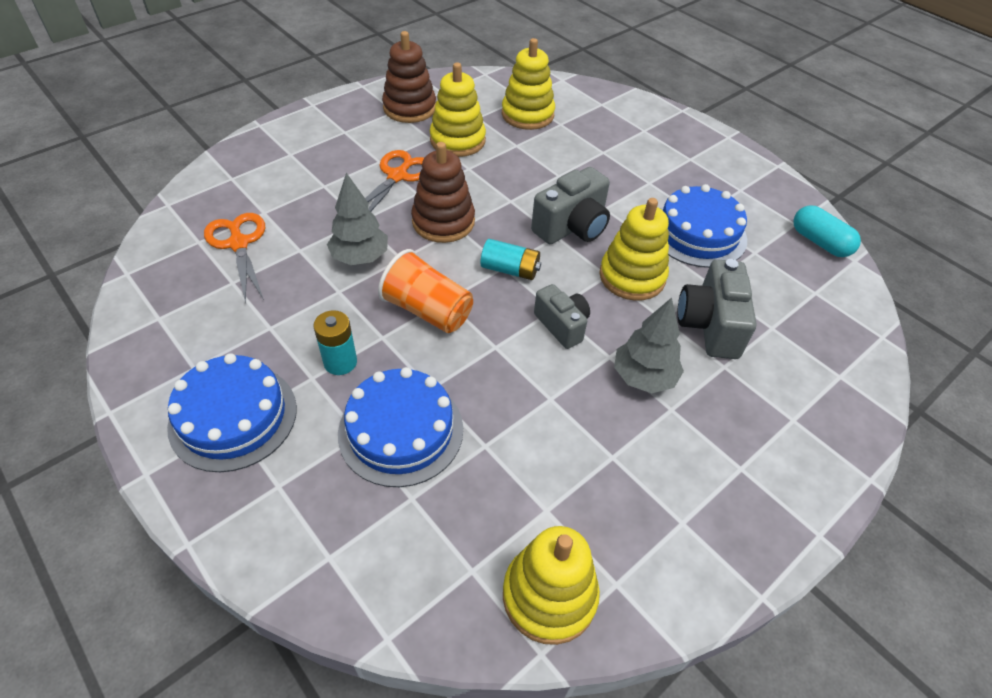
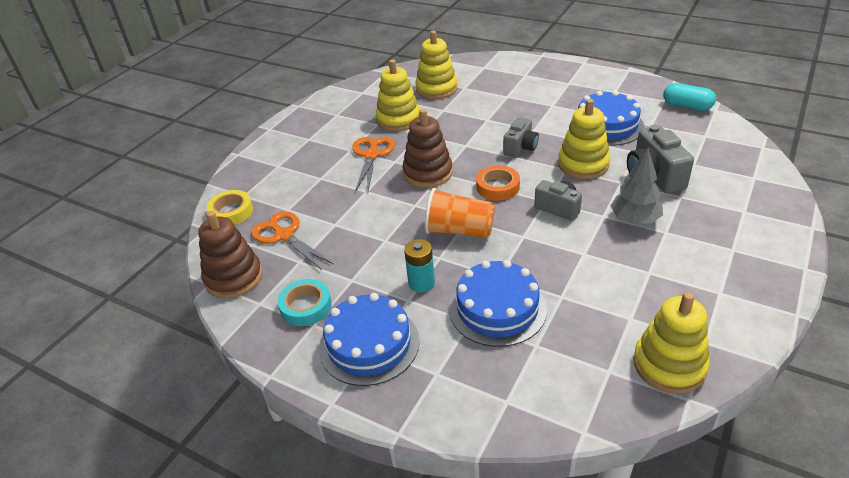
camera: 15 degrees left, 10 degrees down
(201, 341) = (306, 306): none -> turquoise tape
(205, 194) = (231, 212): none -> yellow tape
(360, 257) = (384, 214): grey tree -> none
(409, 108) = (346, 109): brown stacking toy -> brown stacking toy (234, 278)
(510, 270) = (497, 187): turquoise battery -> orange tape
(572, 227) = (520, 148): grey camera -> grey camera, size x0.66

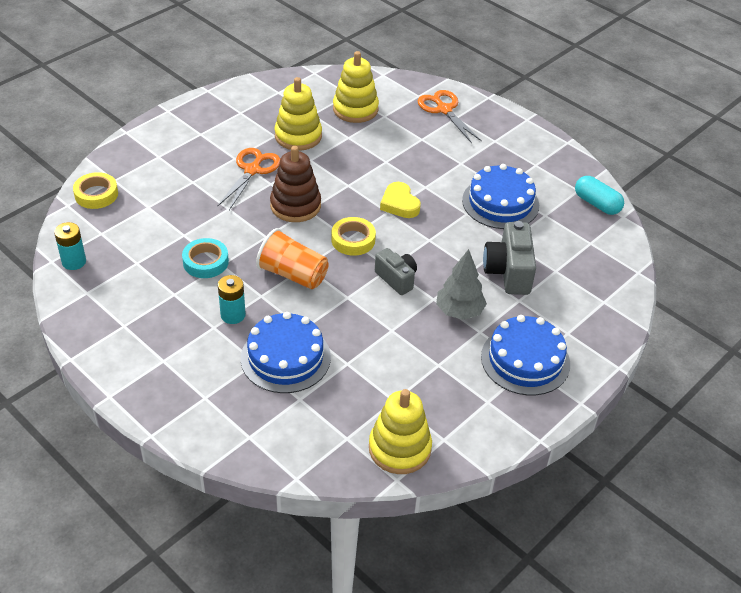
camera: 10 degrees right, 5 degrees up
(234, 278) = (74, 262): brown stacking toy -> turquoise battery
(284, 235) = (134, 233): orange scissors -> orange scissors (444, 109)
(306, 306) = (124, 307): turquoise tape -> turquoise tape (205, 262)
(369, 344) = (162, 356): blue cake -> blue cake (525, 360)
(497, 187) = (353, 240): orange tape -> yellow tape
(520, 148) = (399, 204): grey camera -> yellow heart
(583, 164) = (449, 239): yellow stacking toy -> none

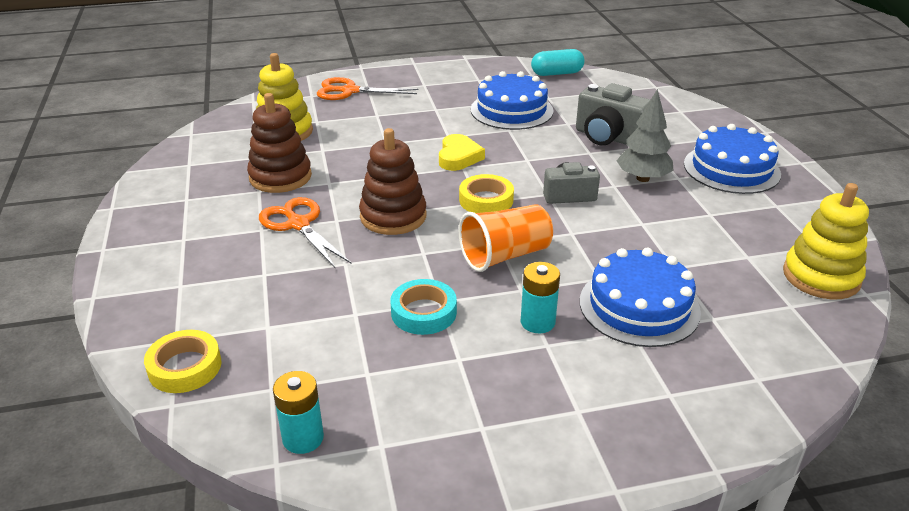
camera: 55 degrees left, 10 degrees down
(298, 136) = (280, 177): yellow stacking toy -> brown stacking toy
(399, 204) = (458, 157): yellow heart -> yellow heart turned 90 degrees counterclockwise

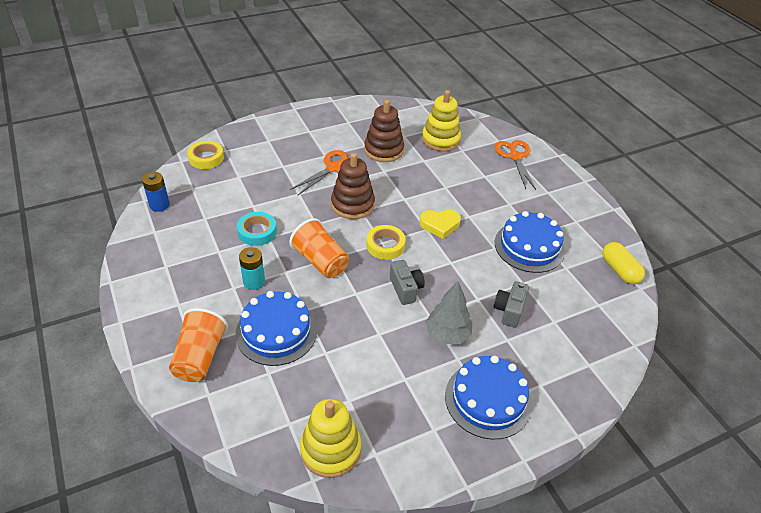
camera: 75 degrees right, 10 degrees up
(303, 438) = (159, 205): turquoise battery -> blue battery
(557, 73) = (619, 270): turquoise capsule -> yellow capsule
(608, 137) = (509, 311): grey camera -> grey camera, size x0.66
(689, 386) = (200, 357): none -> orange cup

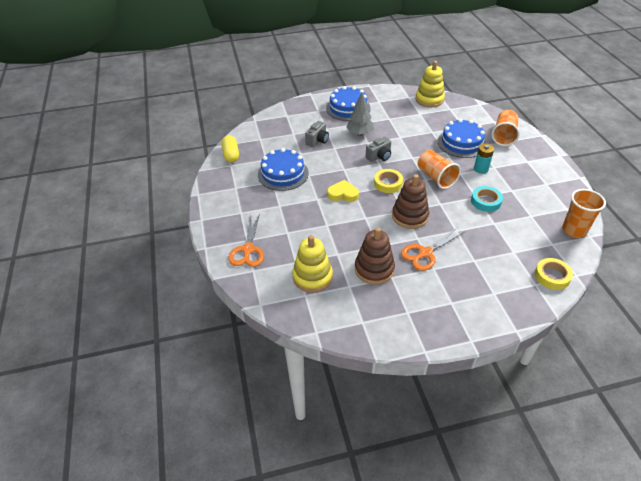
camera: 165 degrees left, 0 degrees up
(159, 205) = (574, 230): blue battery -> orange cup
(405, 289) = (379, 156): grey camera -> grey camera turned 120 degrees counterclockwise

